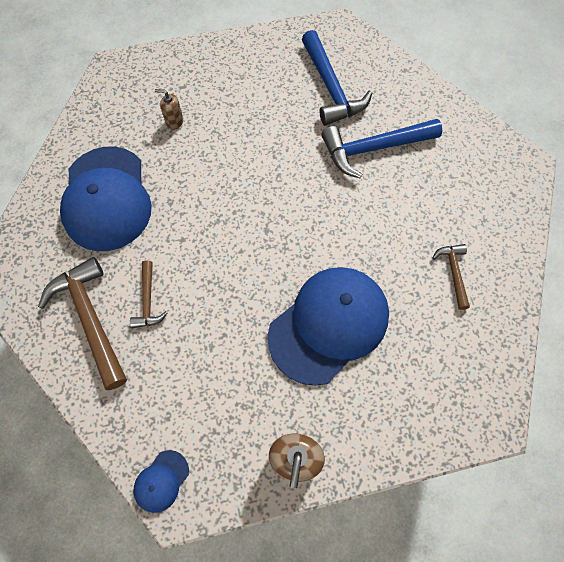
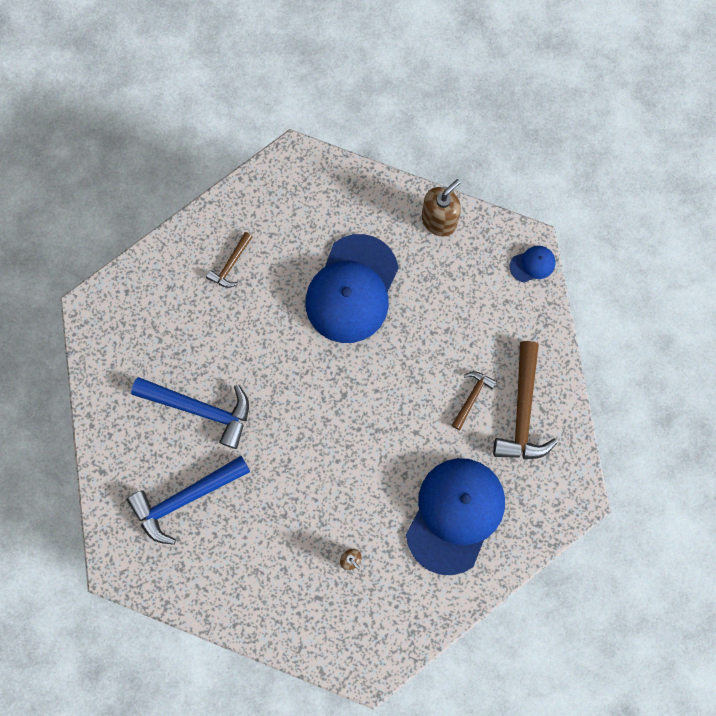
camera: 145 degrees left, 10 degrees up
(329, 325) = (352, 289): blue cap -> blue cap turned 60 degrees counterclockwise
(331, 88) = (185, 499): blue hammer -> blue hammer turned 135 degrees counterclockwise

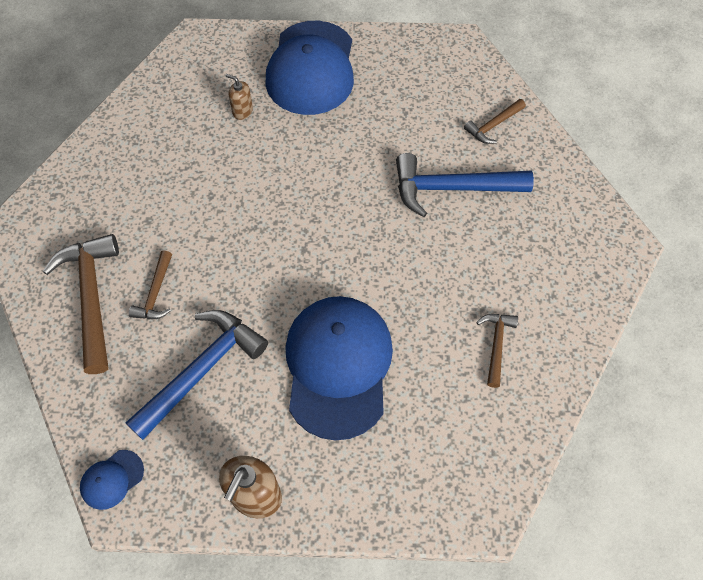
camera: 160 degrees right, 15 degrees down
(134, 460) = (493, 126): none -> brown hammer
(185, 499) = (426, 111): blue hammer -> blue hammer (202, 370)
(455, 515) = (146, 177): blue cap -> blue cap (311, 68)

